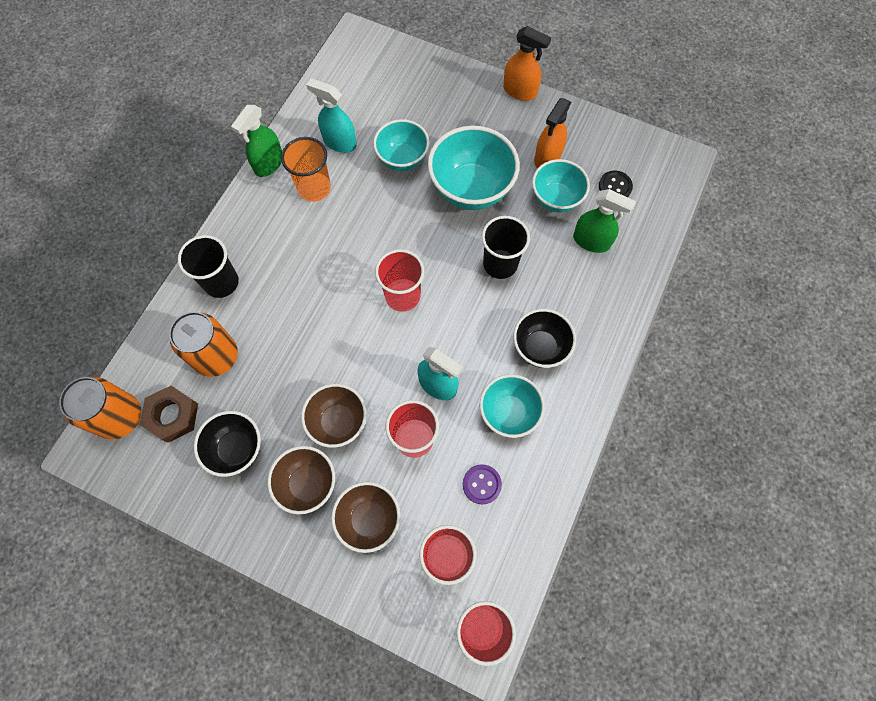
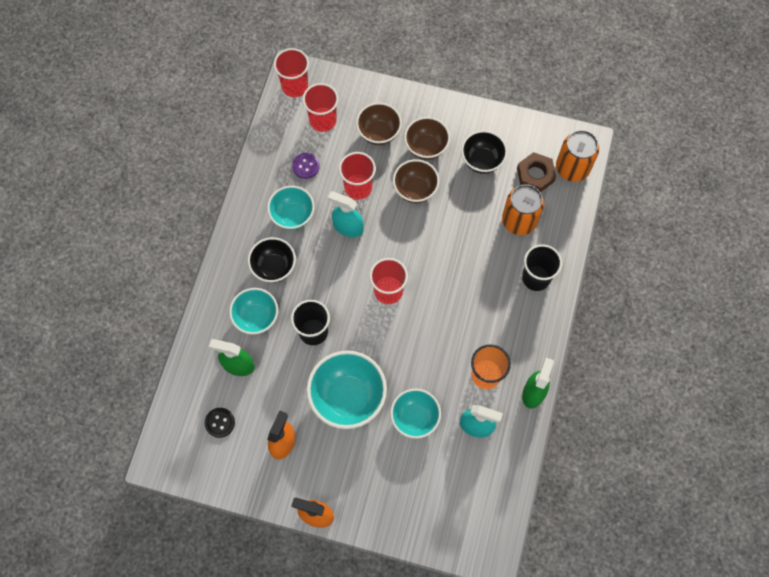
camera: 170 degrees right, 0 degrees up
(556, 199) = (272, 401): turquoise bowl -> turquoise bowl (256, 318)

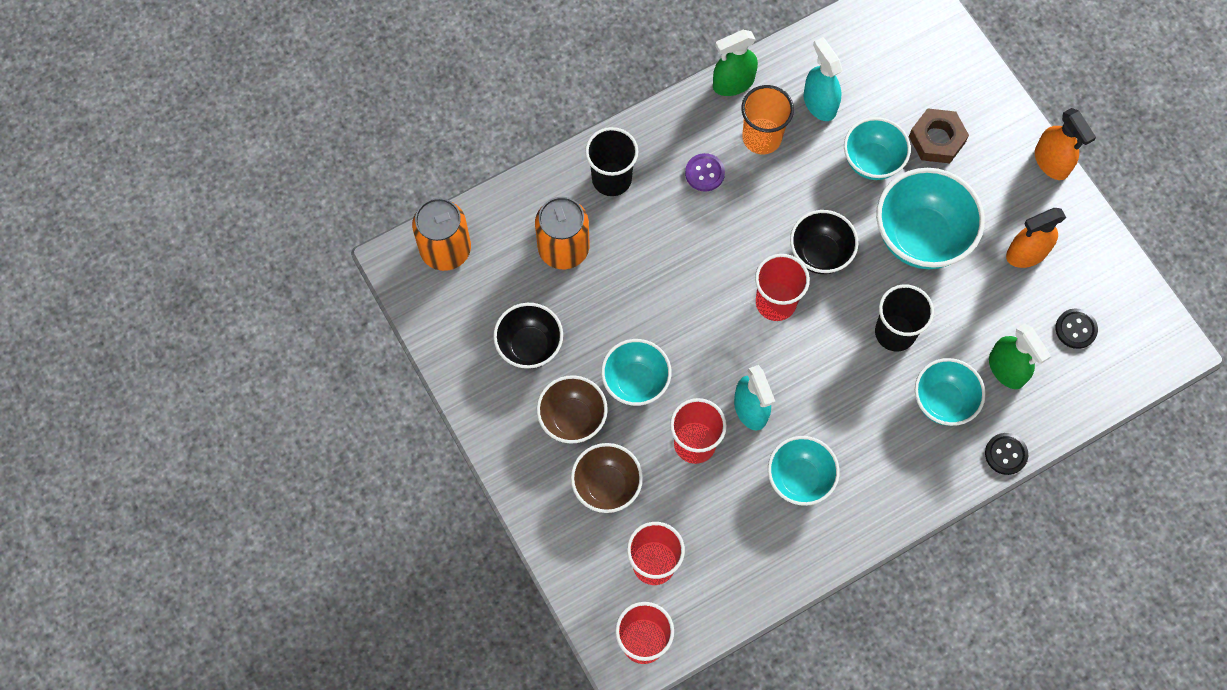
camera: 135 degrees left, 0 degrees up
(201, 319) = (1006, 454): none -> black button
(274, 267) = (874, 439): black bowl -> black bowl (820, 254)
(306, 166) = (728, 525): purple button -> purple button (704, 173)
(415, 190) = (635, 382): brown bowl -> turquoise bowl
(535, 175) = (492, 278): brown nut -> brown nut (937, 139)

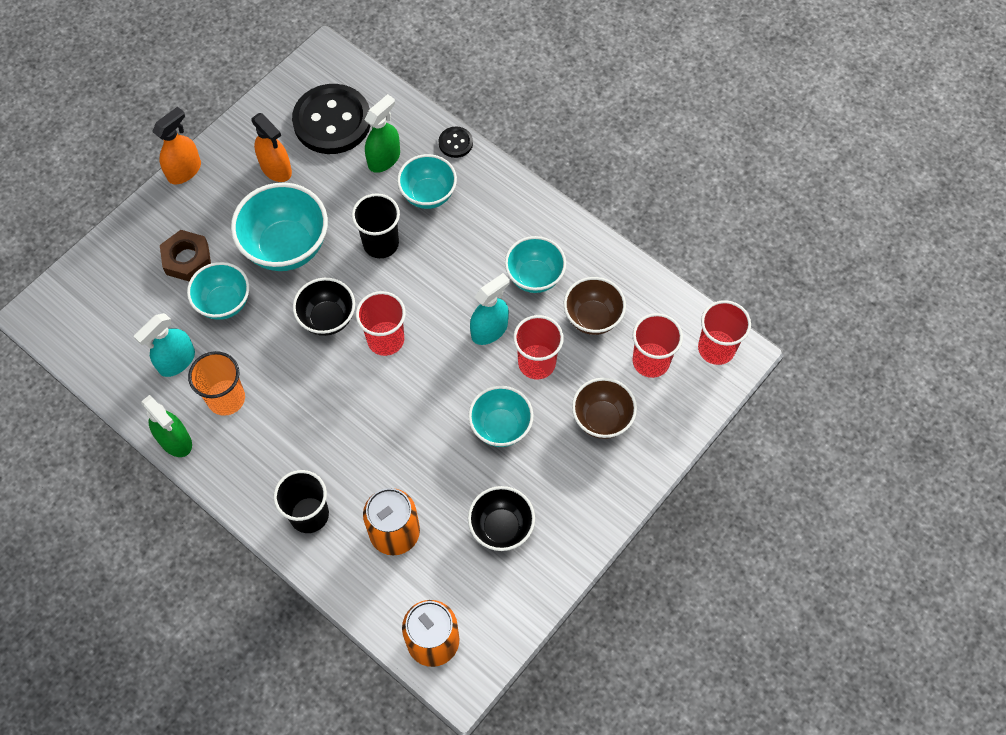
camera: 110 degrees left, 5 degrees down
(572, 419) = (554, 467): brown bowl -> brown bowl (592, 318)
(704, 173) = (278, 435): purple button -> none
(1075, 329) = (332, 121): black button -> black button, size x2.28

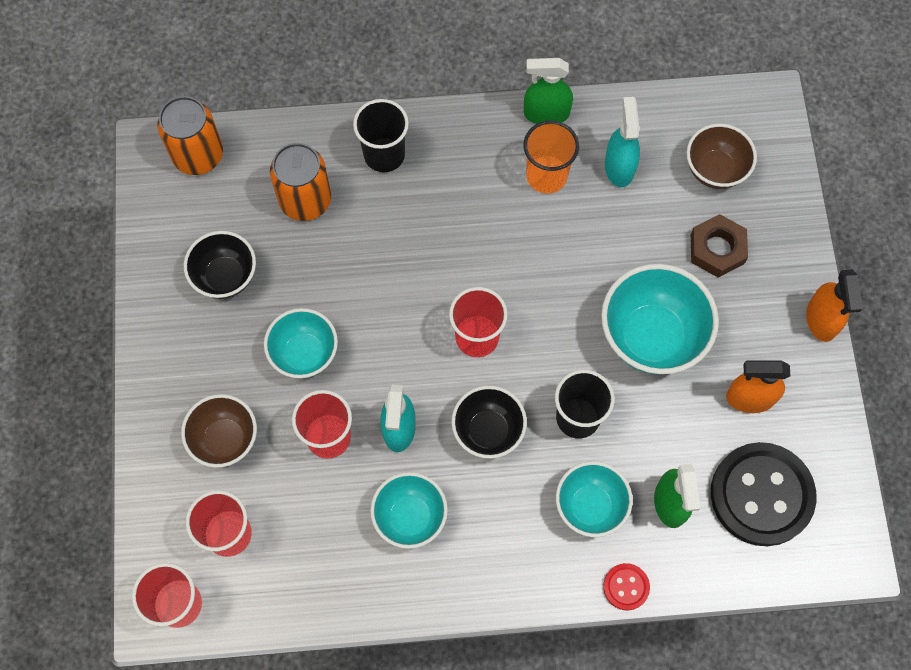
camera: 135 degrees right, 5 degrees up
(224, 303) = (641, 243): turquoise bowl -> none
(327, 319) = (544, 309): black bowl -> black bowl (488, 431)
(455, 143) = (626, 587): black button -> red button
(592, 318) = (319, 527): brown bowl -> brown bowl (715, 170)

